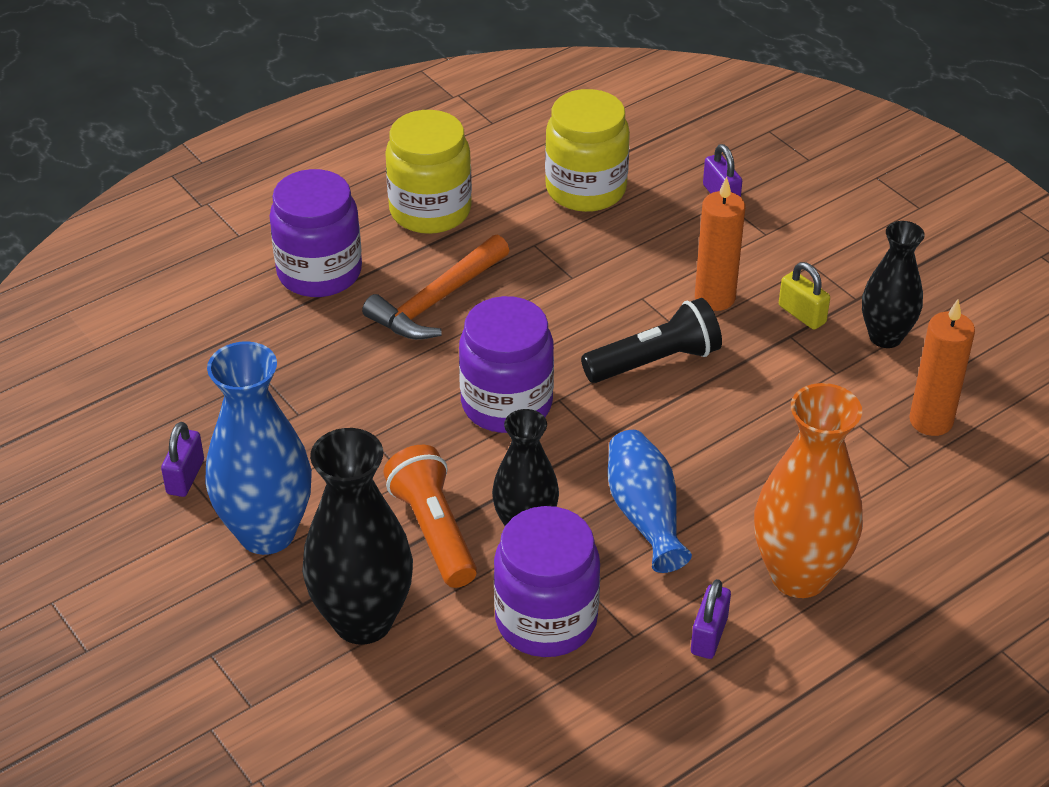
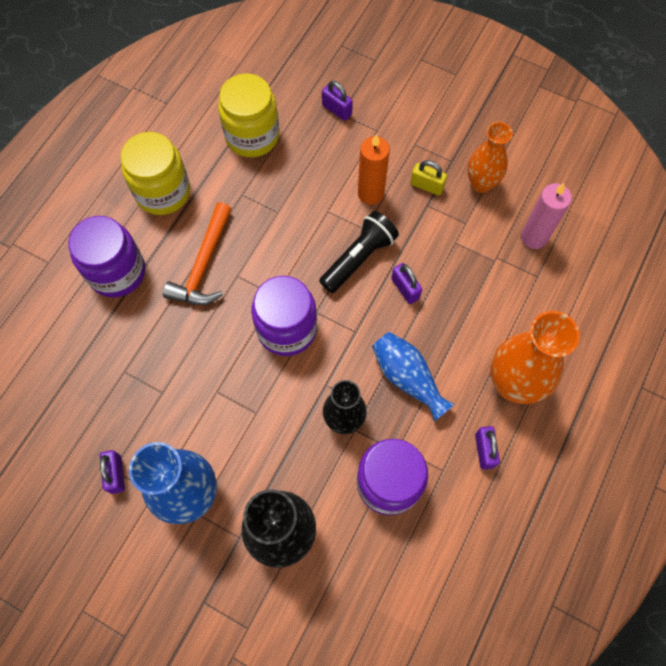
camera: 25 degrees left, 25 degrees up
(433, 530) = (290, 446): orange flashlight -> none
(701, 416) = (405, 289): none -> purple padlock
(885, 337) = (481, 183): black vase -> orange vase
(931, 421) = (534, 237): orange candle -> pink candle

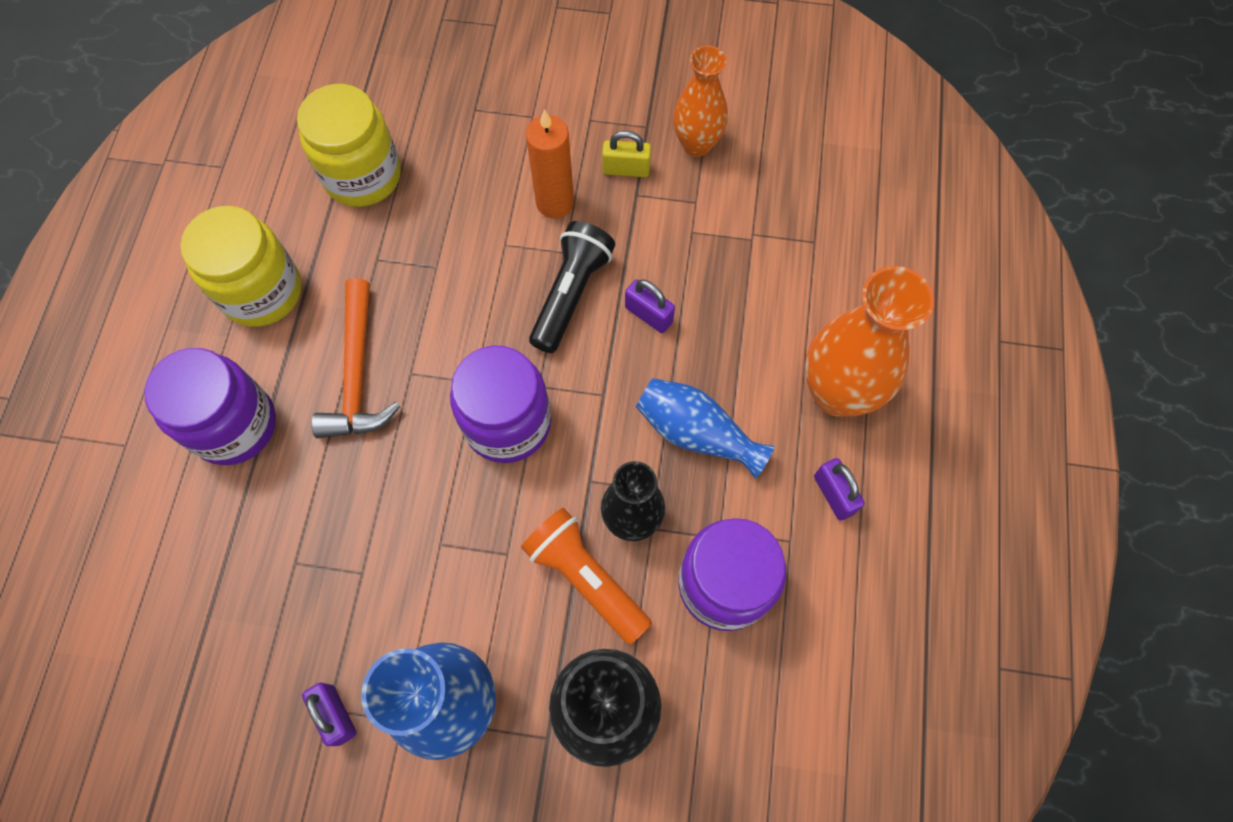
camera: 20 degrees left, 0 degrees up
(300, 446) = (585, 577): none -> orange flashlight
(337, 110) = (467, 106): purple padlock -> none
(534, 237) = (791, 193): pink candle -> none

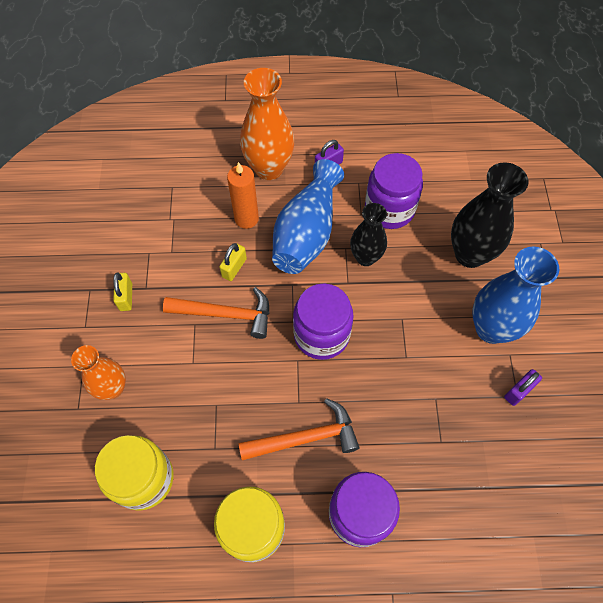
camera: 100 degrees left, 5 degrees down
(555, 203) = (156, 337): orange candle -> orange candle (246, 218)
(571, 294) = (225, 314): black flashlight -> orange hammer
(585, 577) = (404, 275): orange flashlight -> none
(648, 315) = (234, 268): purple padlock -> yellow padlock
(696, 144) = (103, 258): orange vase -> orange vase (113, 388)
(696, 433) = (307, 232): blue vase -> blue vase, size x1.56

